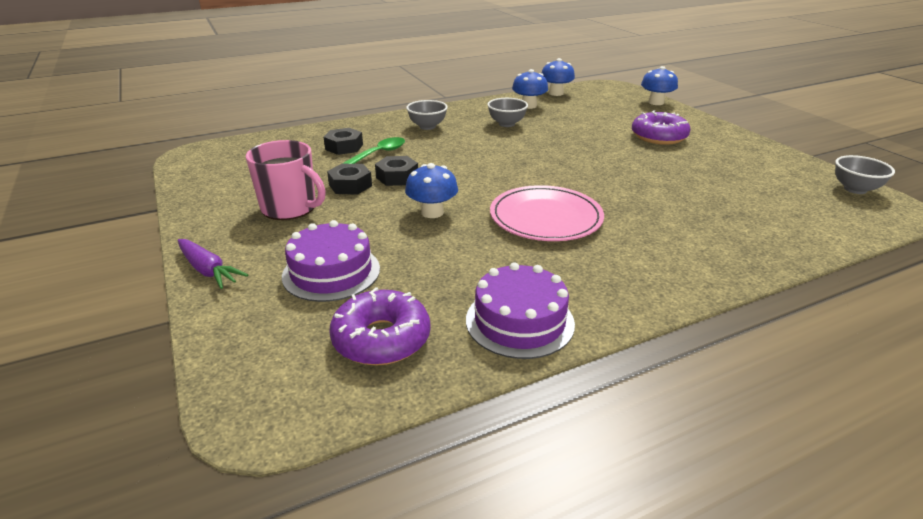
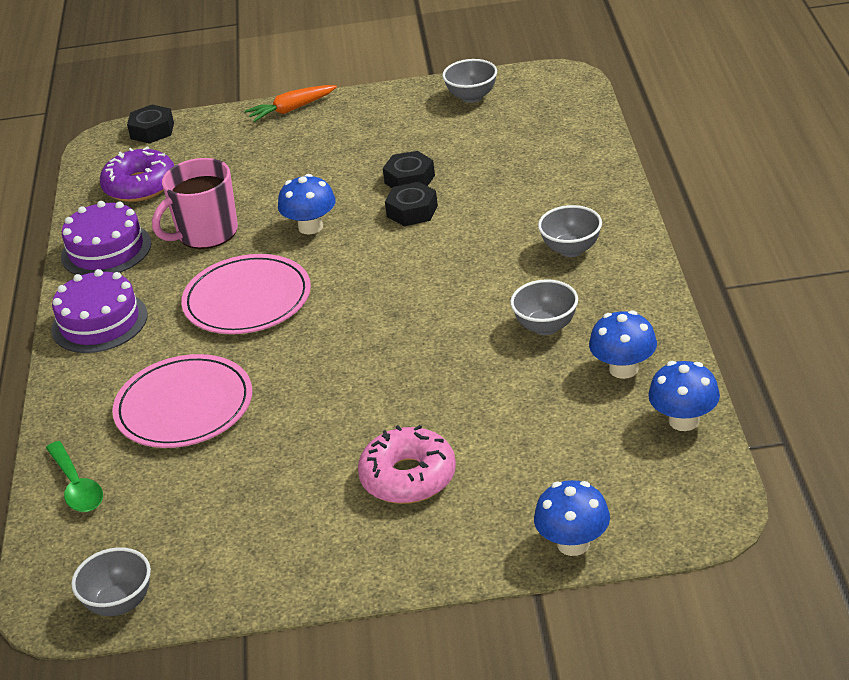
camera: 115 degrees right, 5 degrees up
(208, 270) = (292, 109): purple carrot -> orange carrot
(213, 182) = (472, 97): none -> grey bowl
(290, 208) = (379, 143): pink mug -> pink mug (206, 233)
(331, 272) = (244, 166): purple cake -> purple cake (99, 322)
(344, 147) = (528, 177): black nut -> black nut (152, 131)
(379, 153) = (491, 203): green spoon -> green spoon (77, 486)
(658, 137) = (408, 477): purple donut -> pink donut
(684, 212) = (184, 406): none -> pink plate

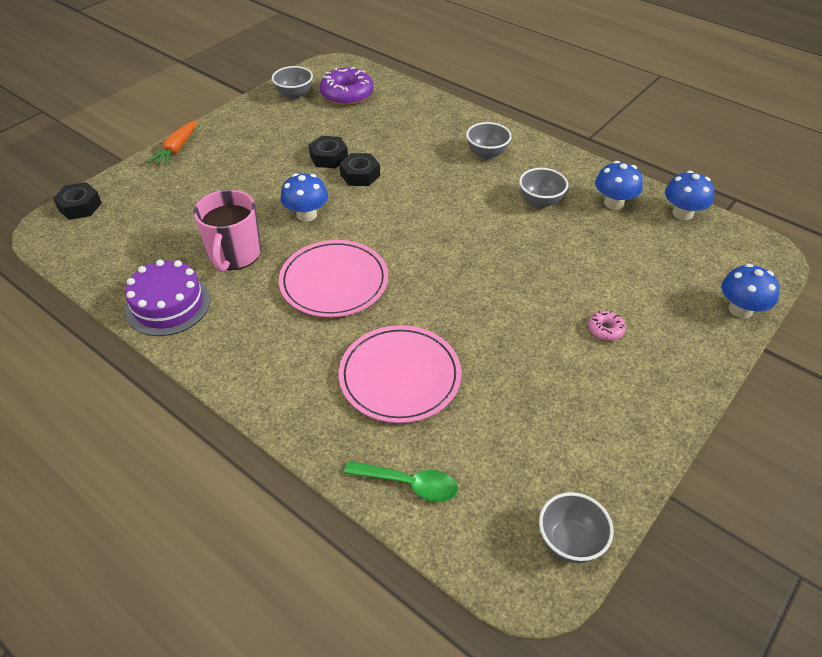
camera: 50 degrees left, 10 degrees up
(99, 322) = (242, 357): purple cake -> none
(140, 186) = (128, 247): purple donut -> purple donut (347, 94)
(408, 477) = (605, 329): pink donut -> pink donut, size x0.49

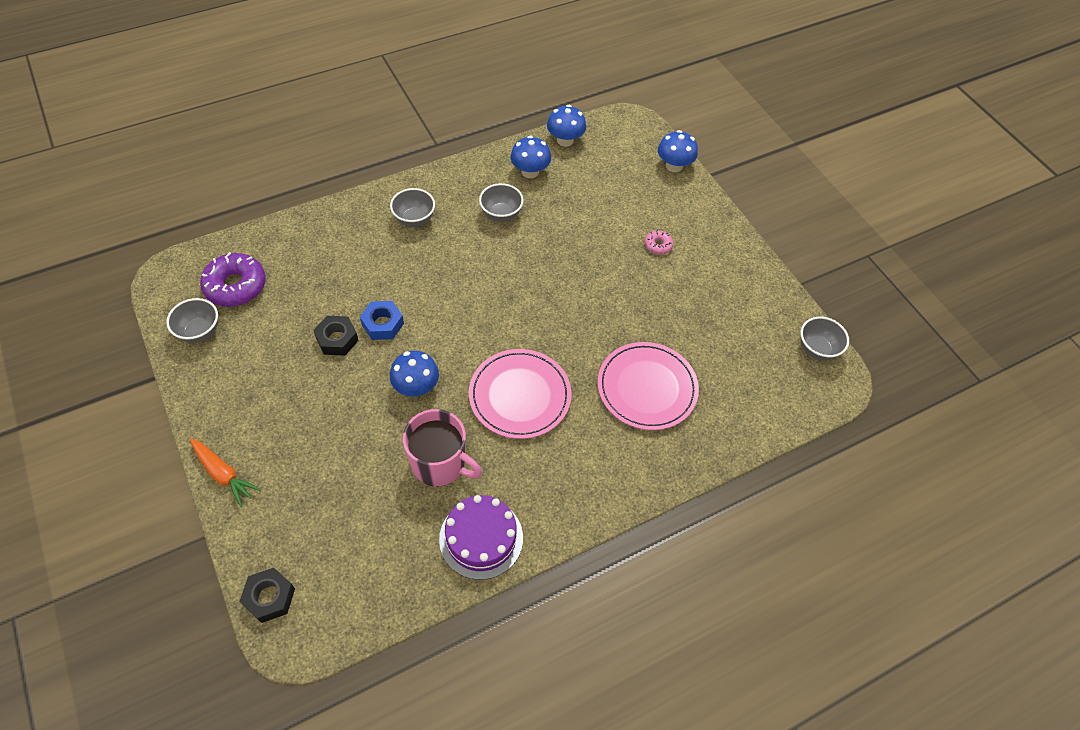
camera: 70 degrees left, 10 degrees up
(360, 175) = (383, 324): black nut -> blue nut
(409, 484) = (745, 419): green spoon -> none

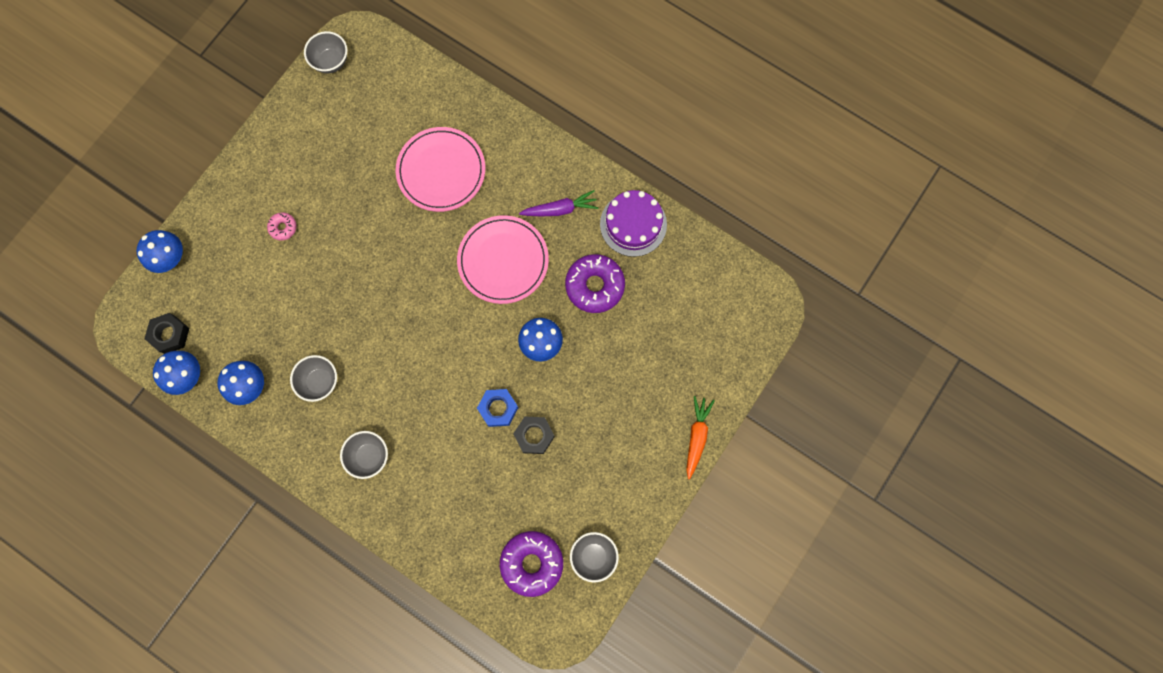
camera: 115 degrees left, 20 degrees up
(269, 597) = (757, 337): black nut -> black nut (170, 335)
(440, 463) = (595, 286): pink mug -> purple donut
(542, 474) = (560, 209): none -> purple carrot

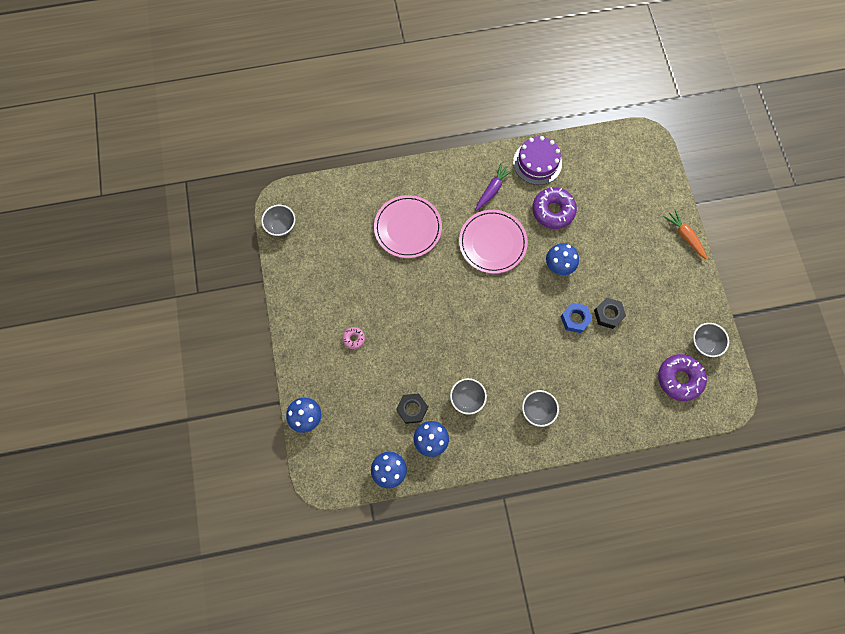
camera: 45 degrees left, 5 degrees down
(170, 335) = (354, 459): black nut -> black nut (412, 409)

